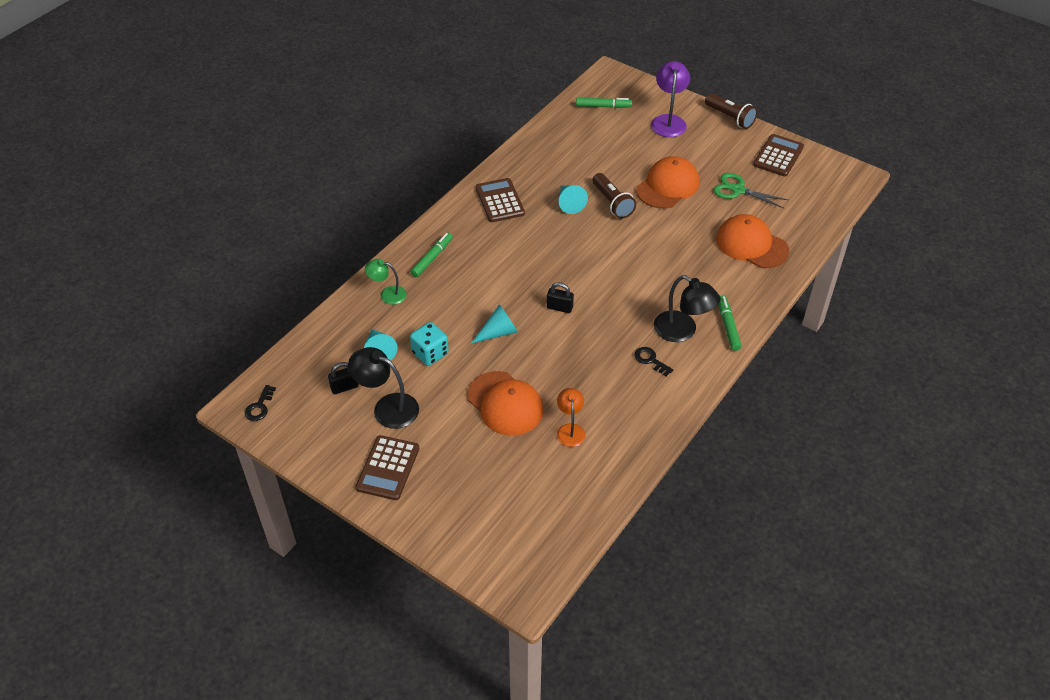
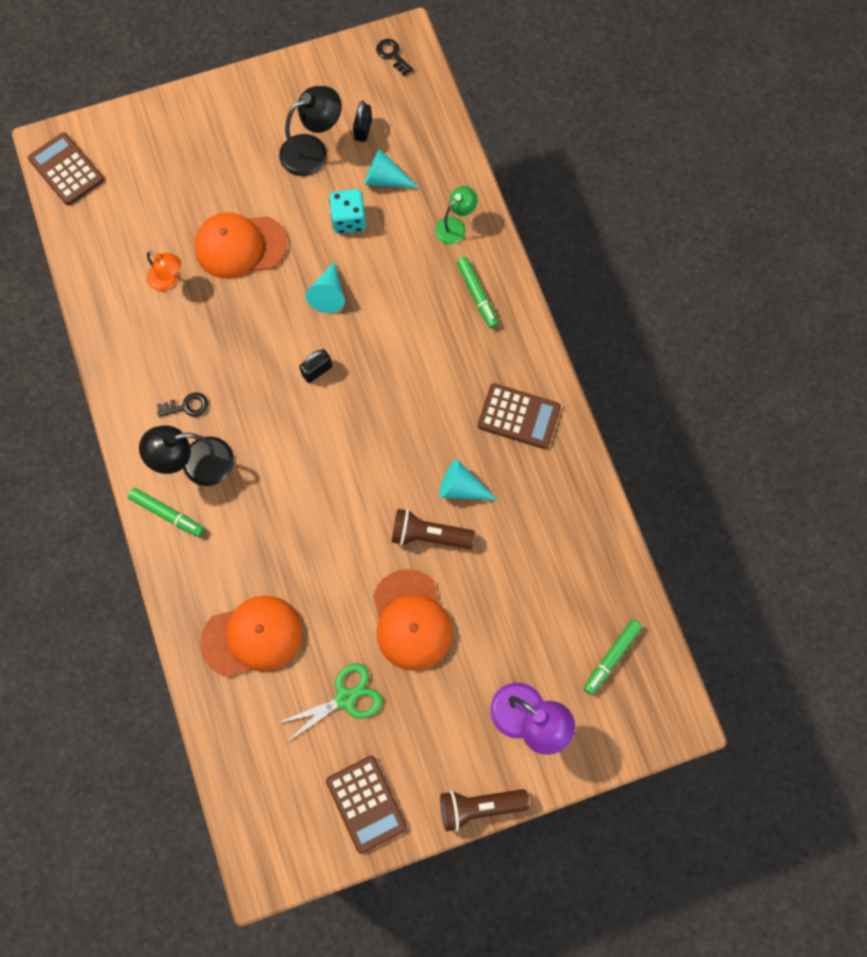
camera: 125 degrees right, 25 degrees up
(388, 468) = (247, 116): brown calculator -> brown calculator (66, 169)

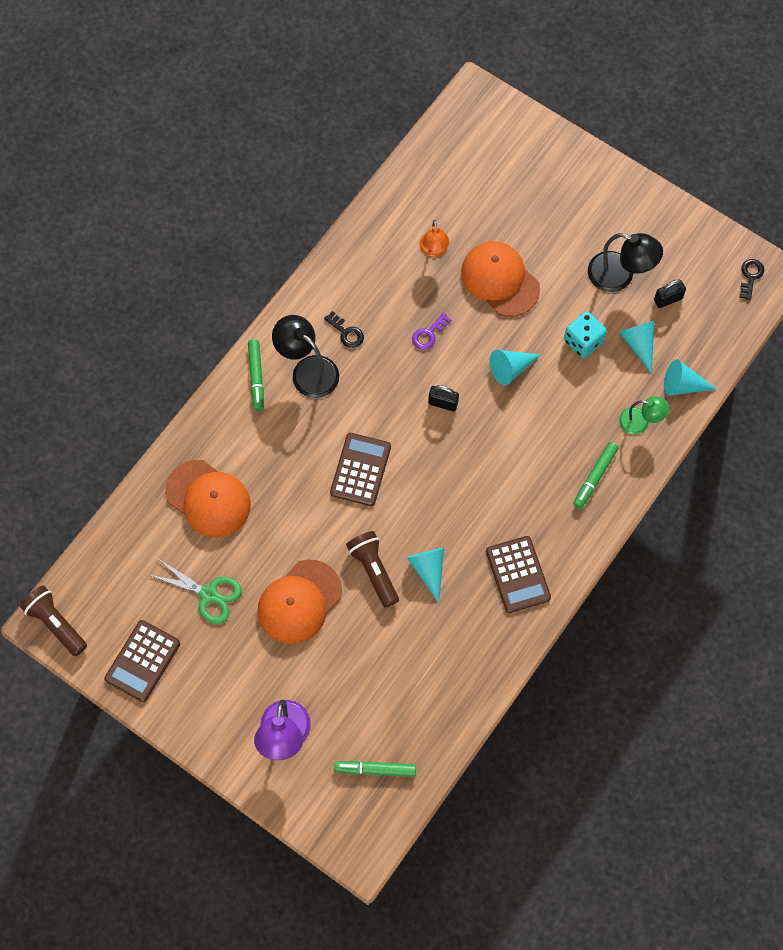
camera: 55 degrees right, 5 degrees down
(66, 169) = (466, 119): brown calculator -> brown calculator (360, 470)
(244, 338) = (429, 334): none -> purple key
(447, 172) = (682, 385): none -> turquoise cone
(479, 806) = (195, 743): brown flashlight -> brown flashlight (56, 623)

